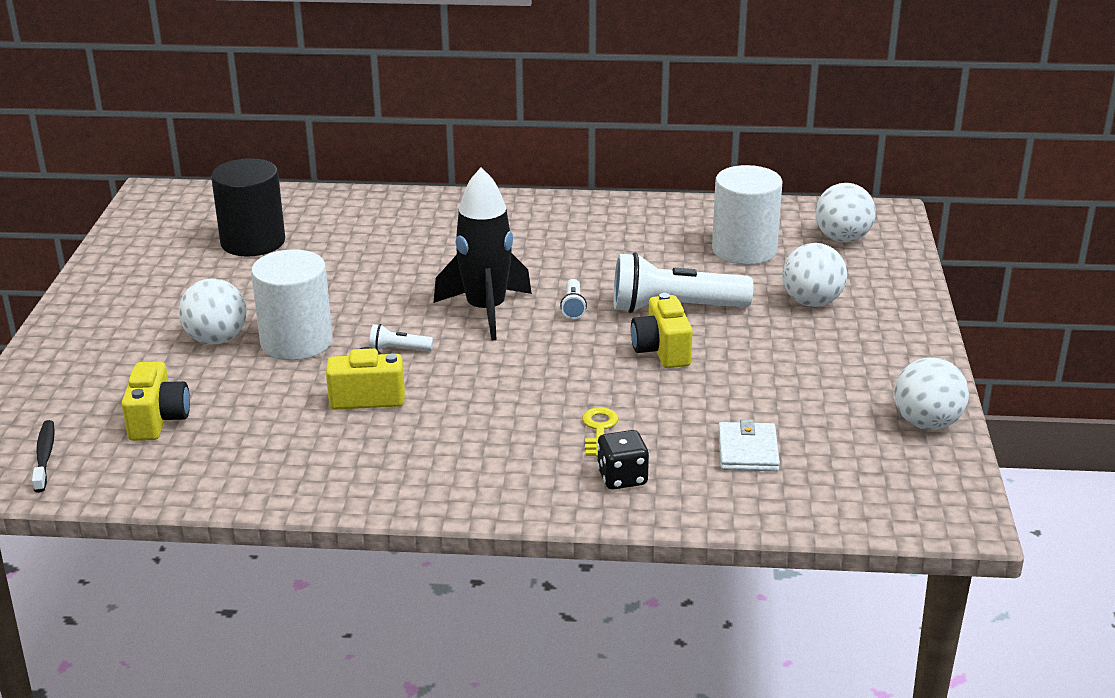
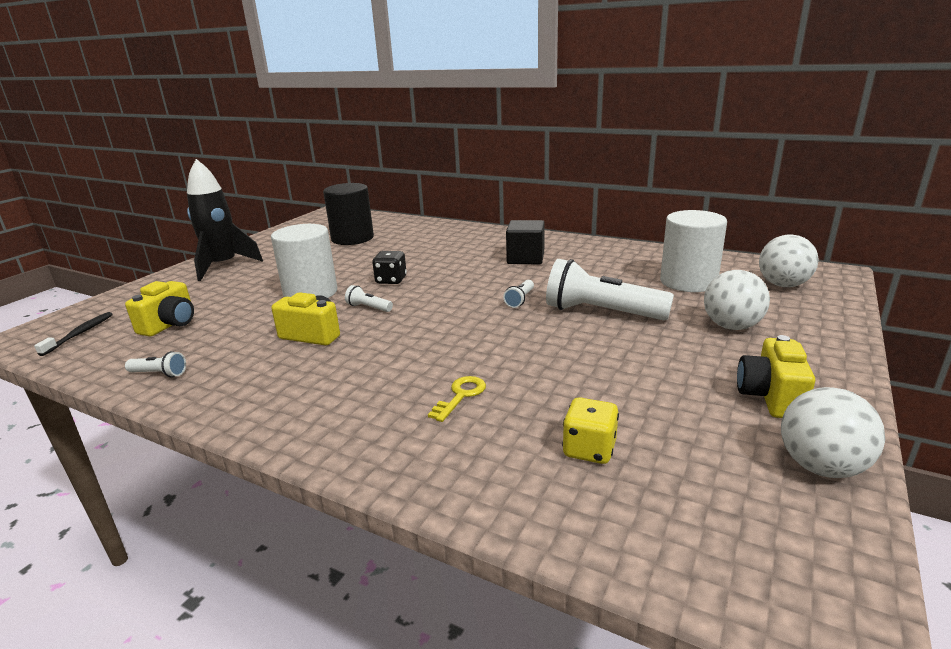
camera: 25 degrees right, 5 degrees down
(216, 339) = (267, 284): white ball -> none
(236, 478) = (159, 374): none -> white flashlight
(486, 311) = (453, 293): black rocket -> black rocket (223, 266)
(533, 242) = (525, 258): none -> black cube
(622, 478) = (443, 447): black dice -> black dice (391, 280)
(662, 351) = (567, 342): yellow camera -> yellow camera (770, 397)
(747, 451) = (589, 449): white wallet -> yellow dice

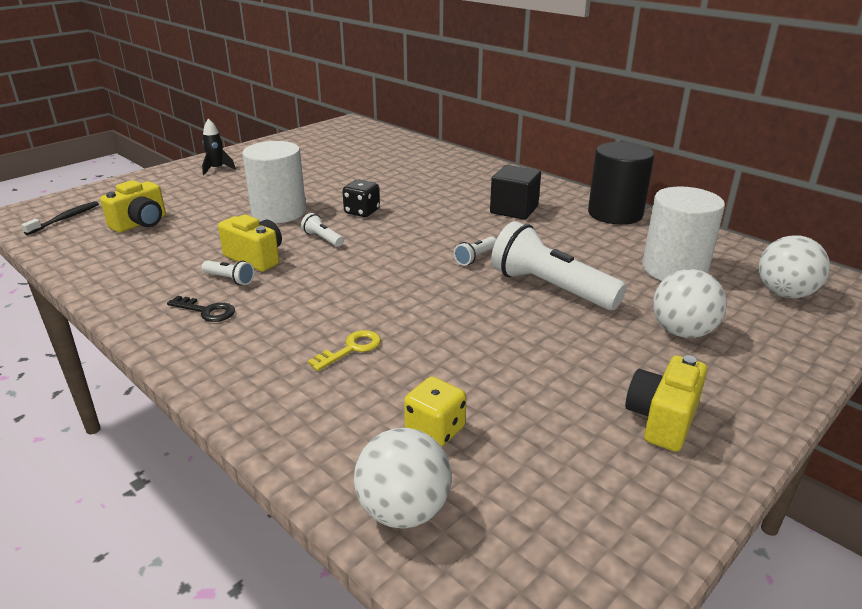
camera: 15 degrees right, 5 degrees up
(159, 374) = (108, 271): white flashlight -> white flashlight (230, 279)
(223, 266) = (217, 169): black rocket -> black rocket, size x0.48
(291, 391) = (206, 311): none -> black key
(352, 238) = (353, 157): black cylinder -> black cylinder (615, 213)
(821, 466) = (655, 504): white ball -> white ball (403, 510)

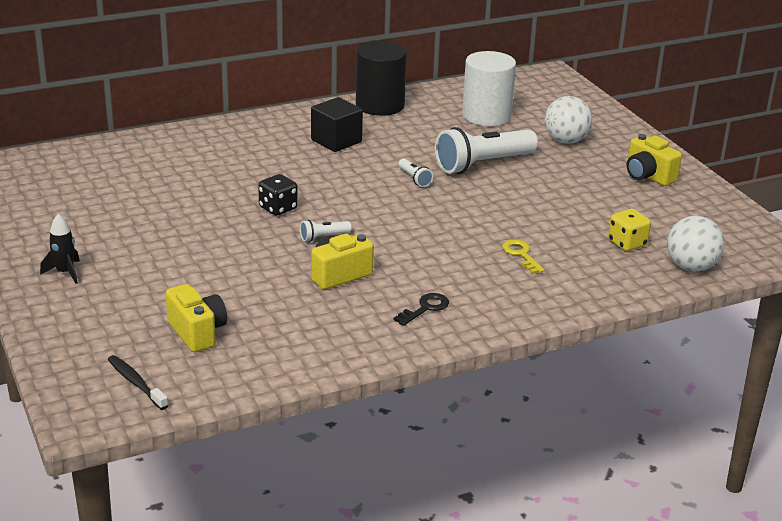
camera: 70 degrees left, 0 degrees up
(230, 279) = (373, 292): white flashlight -> none
(279, 212) = (240, 250): white cylinder -> none
(784, 294) = (541, 95): white ball -> none

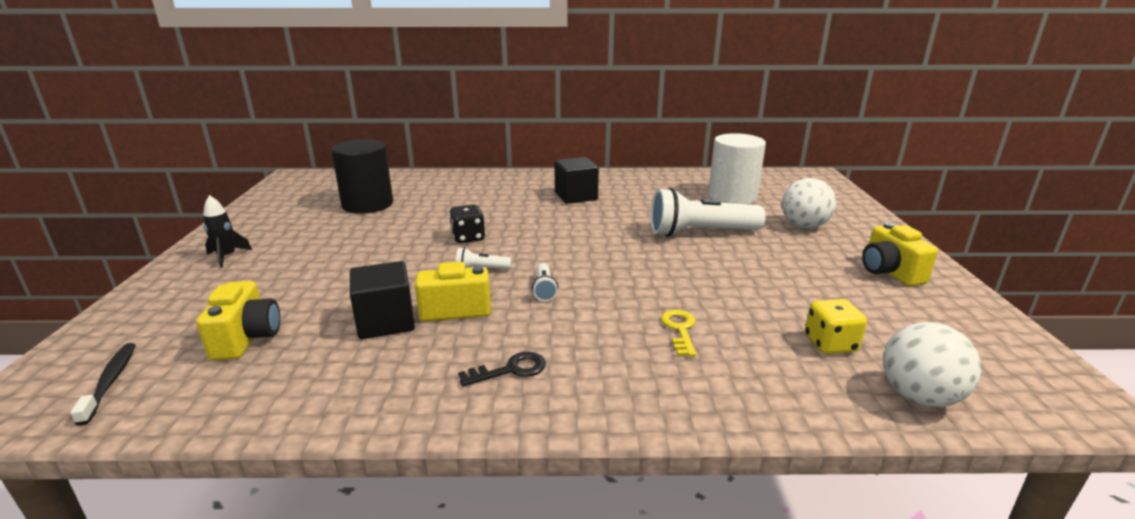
camera: 25 degrees right, 5 degrees down
(294, 296) = (386, 322): none -> black cube
(380, 105) = (638, 178): black cylinder -> black cylinder (367, 204)
(414, 179) = (620, 234): white flashlight -> white flashlight (544, 289)

